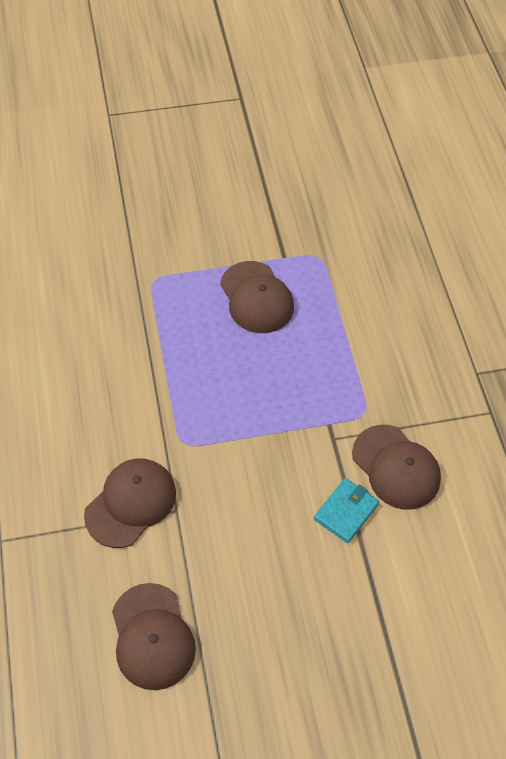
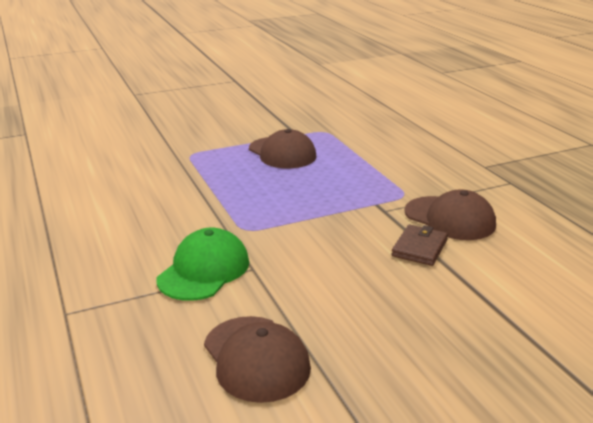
camera: 10 degrees left, 30 degrees down
(131, 503) = (204, 270): brown cap -> green cap
(346, 512) = (419, 248): turquoise wallet -> brown wallet

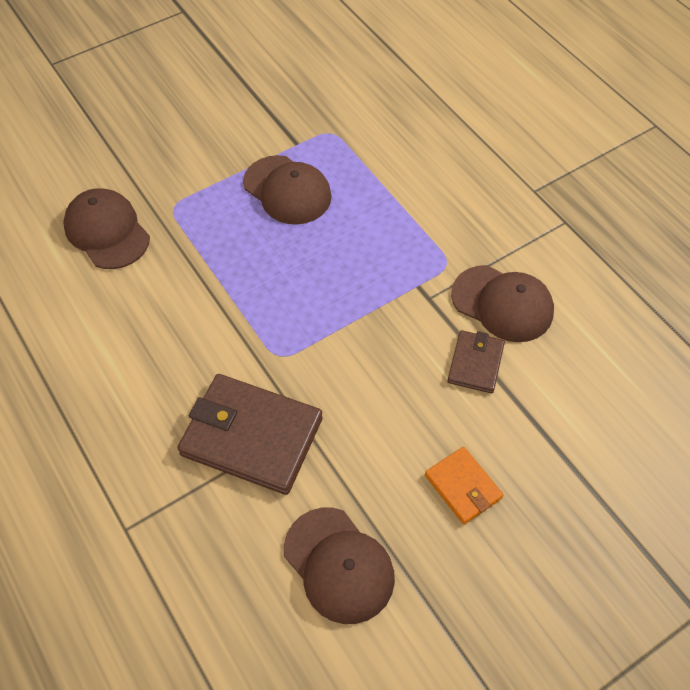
camera: 10 degrees left, 30 degrees up
(135, 161) = (107, 231): none -> brown cap
(204, 270) = (252, 436): green cap -> brown wallet
(394, 320) = (463, 487): none -> orange wallet

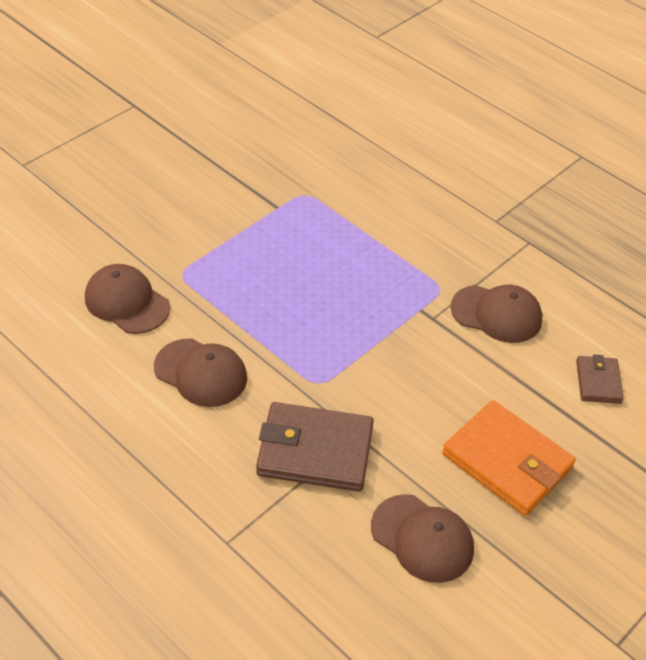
camera: 15 degrees left, 10 degrees down
(287, 190) = (281, 247): brown cap -> brown cap (201, 373)
(463, 487) = (507, 461): orange wallet -> orange wallet, size x1.89
(475, 363) = (488, 364): brown wallet -> brown wallet (598, 382)

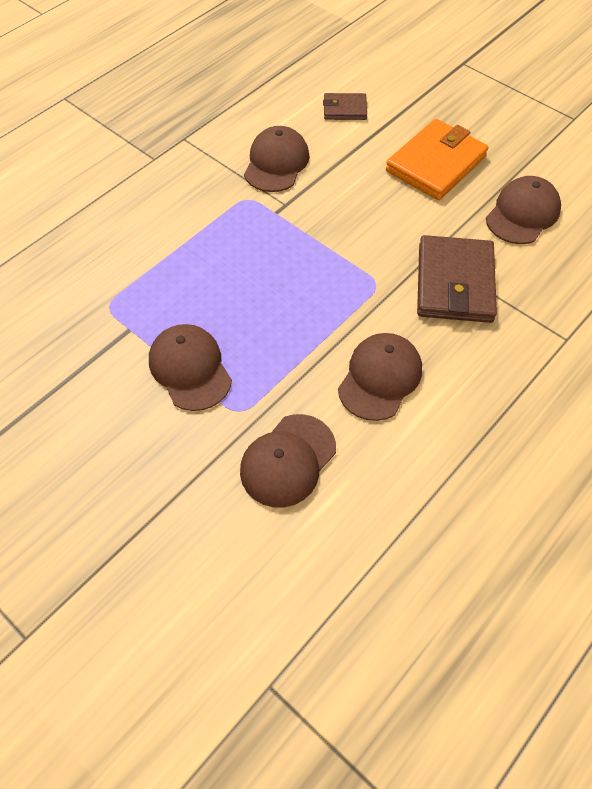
camera: 90 degrees left, 10 degrees up
(230, 244) = (190, 369): none -> brown cap

